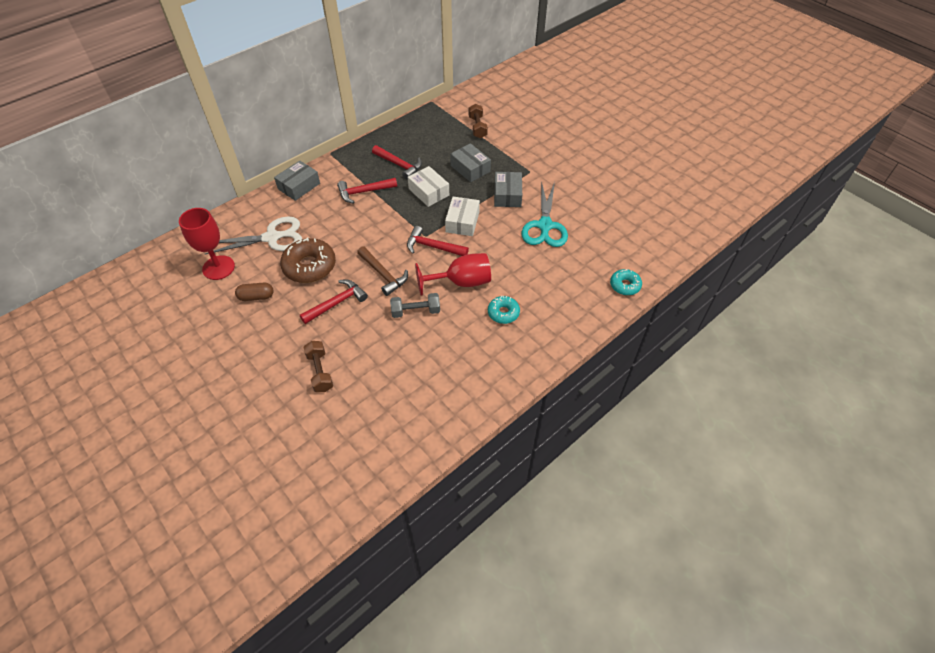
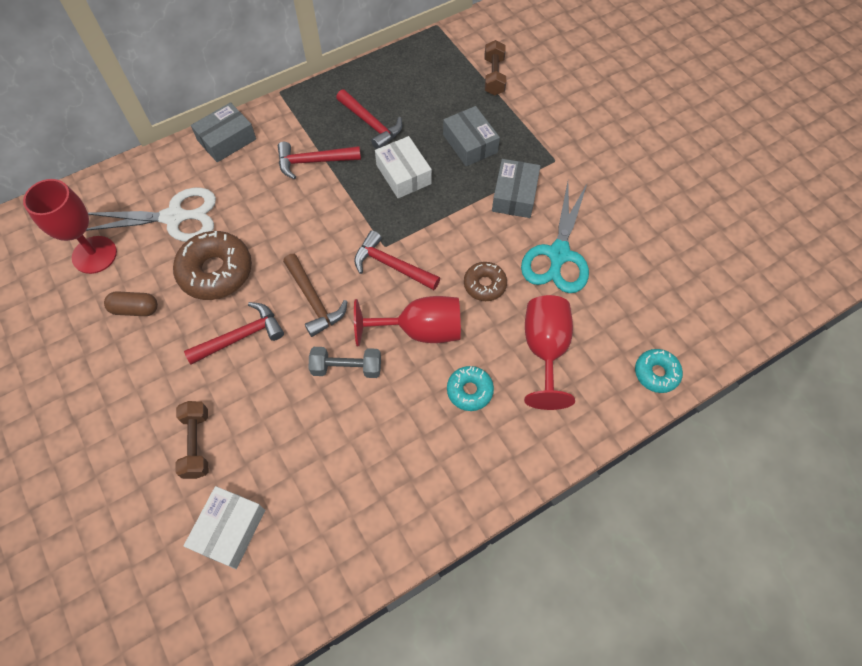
camera: 10 degrees right, 10 degrees up
(462, 222) = (441, 231): white box -> white box (229, 530)
(499, 250) = (484, 285): none -> brown donut
(548, 282) = (545, 350): none -> red goblet

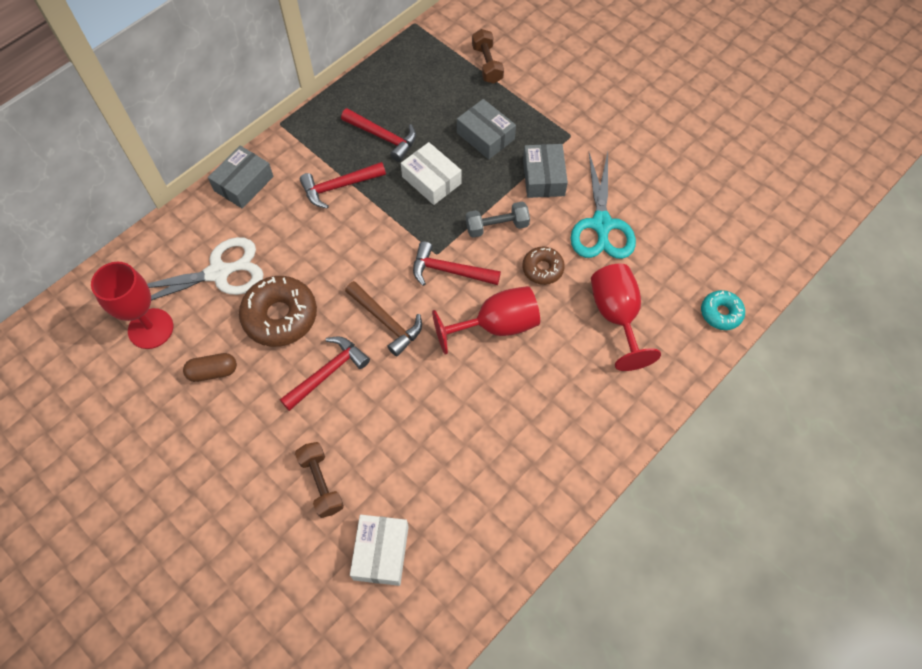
camera: 15 degrees left, 0 degrees up
(346, 368) = (439, 377): grey dumbbell -> grey dumbbell (497, 226)
(469, 391) = (560, 370): turquoise donut -> none

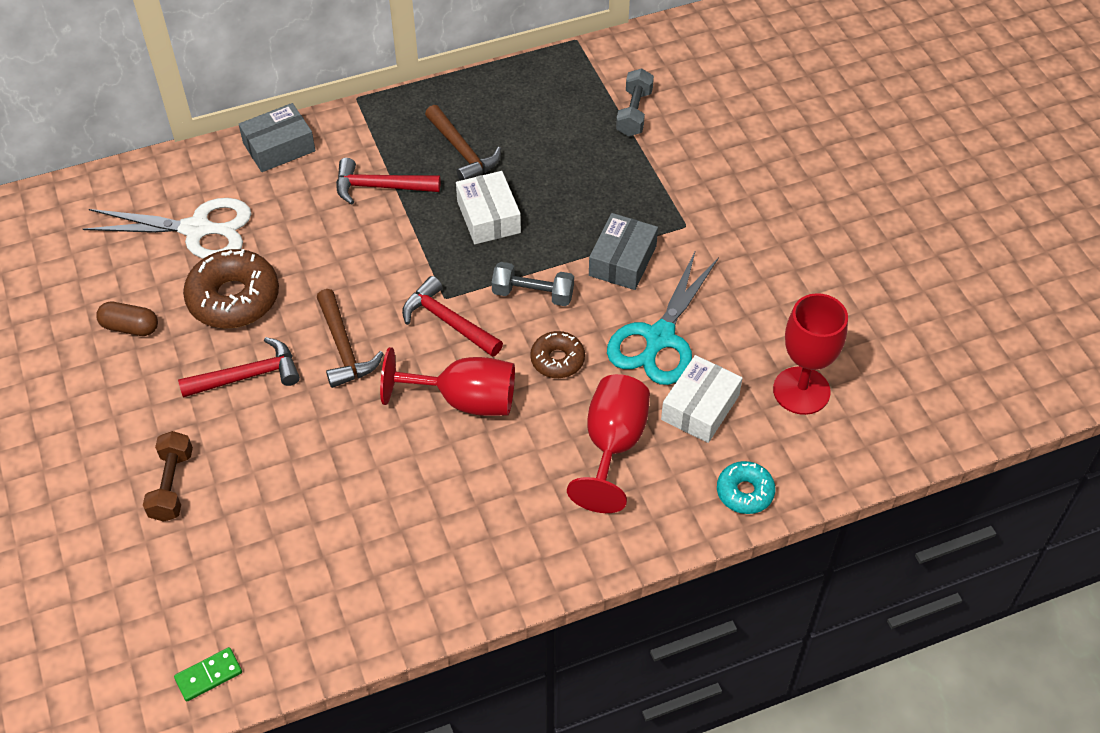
camera: 25 degrees right, 10 degrees down
(151, 328) = (94, 259): red goblet -> red goblet (801, 391)
(381, 552) = (190, 582): white box -> white box (700, 407)
(383, 137) = (462, 151): red hammer -> brown hammer
(438, 618) = (208, 675): none -> green domino
(485, 136) = (582, 191): grey box -> none
(487, 64) = (634, 113): brown dumbbell -> grey dumbbell

